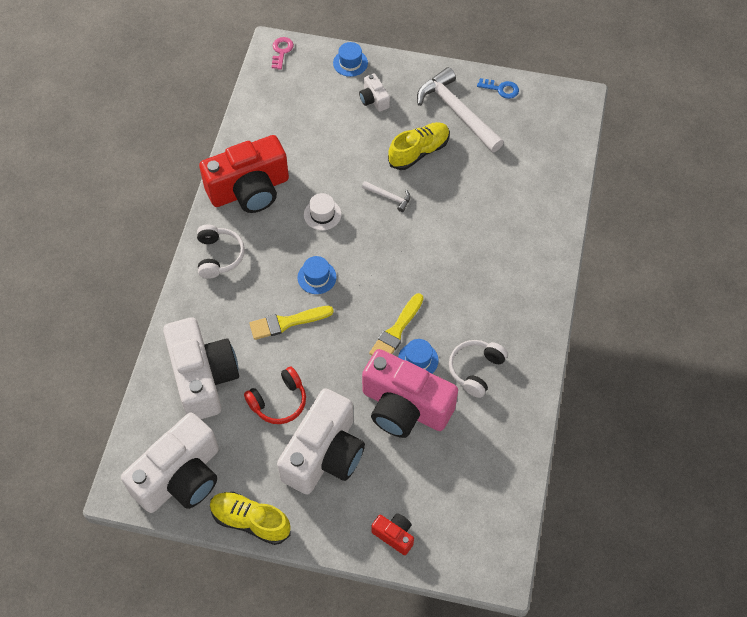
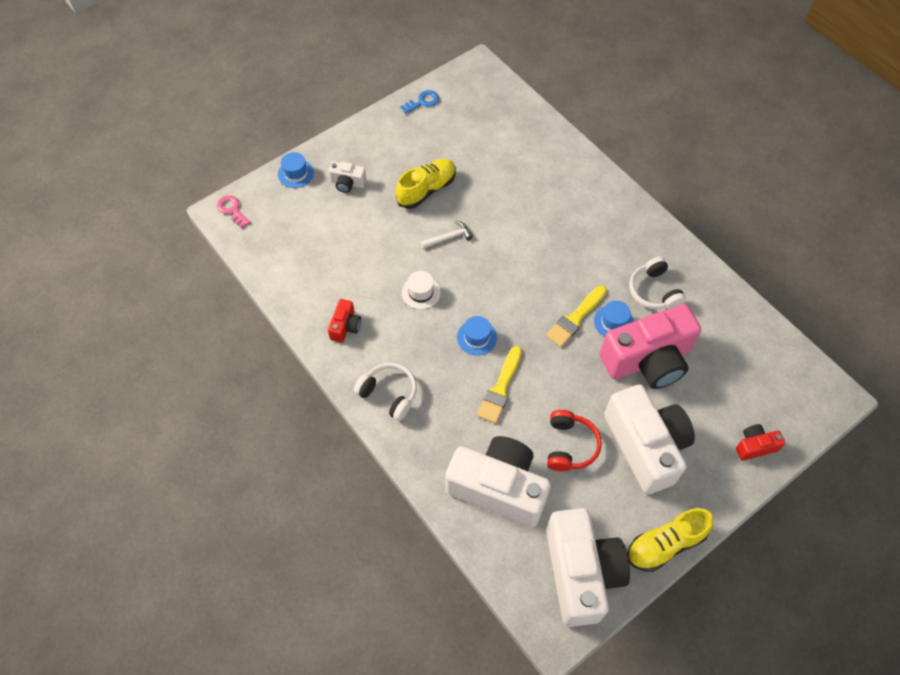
camera: 50 degrees left, 0 degrees up
(249, 189) = (345, 326): red camera -> red camera, size x0.44
(396, 331) = (575, 318): yellow brush -> yellow brush turned 60 degrees clockwise
(419, 152) = (426, 190): yellow shoe -> yellow shoe turned 45 degrees clockwise
(457, 112) = (415, 141): white hammer -> none

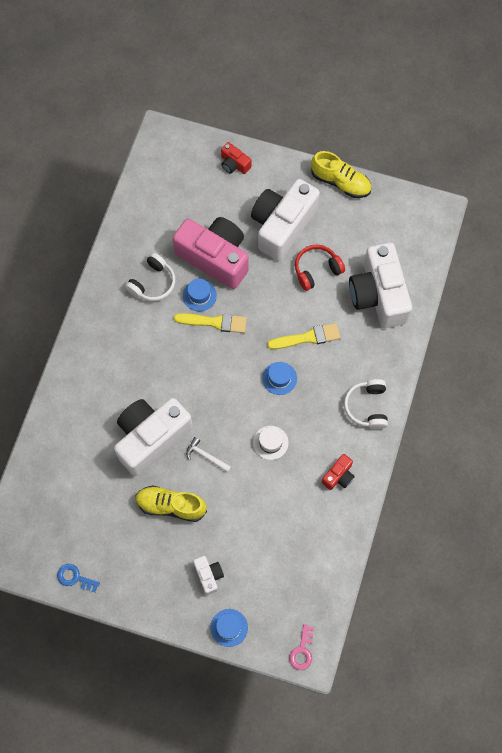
camera: 125 degrees left, 10 degrees up
(345, 326) = (338, 476): red camera -> red camera turned 150 degrees clockwise
(581, 572) = (394, 218): white camera -> white camera (151, 438)

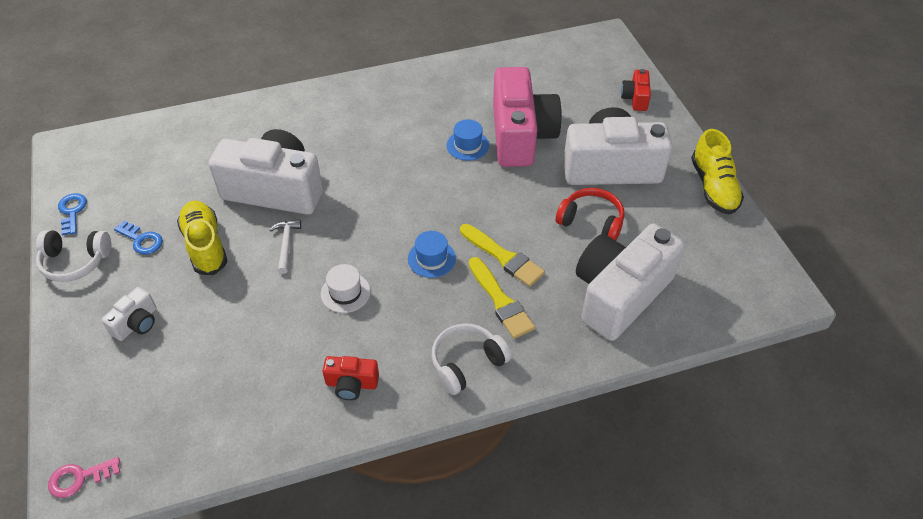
camera: 55 degrees right, 20 degrees down
(137, 543) = (142, 240): none -> blue key
(153, 283) = (448, 107): white headphones -> white headphones (75, 261)
(214, 322) = (449, 171): yellow brush -> yellow brush (500, 301)
(229, 627) = (76, 379): blue hat -> none

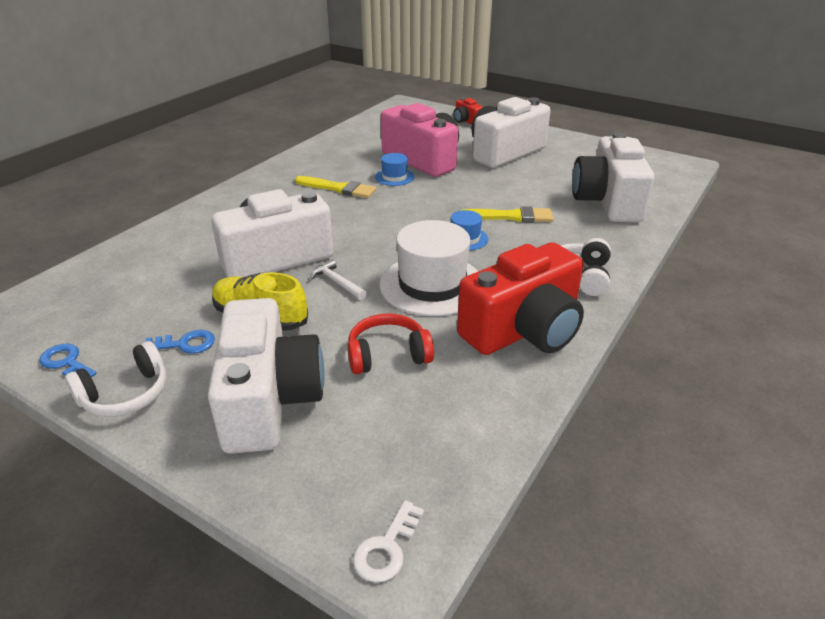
camera: 40 degrees left, 15 degrees down
(79, 478) = (386, 548): pink key -> white key
(136, 323) = (269, 400): white camera -> white camera, size x2.28
(345, 292) = (432, 285): white hat -> white hat, size x2.04
(351, 384) = (523, 330): red camera -> red camera, size x2.28
(500, 301) = (546, 237): yellow brush -> yellow brush (338, 188)
(591, 222) = (535, 179): red headphones -> red headphones (388, 355)
(713, 187) = (574, 139): yellow shoe -> none

